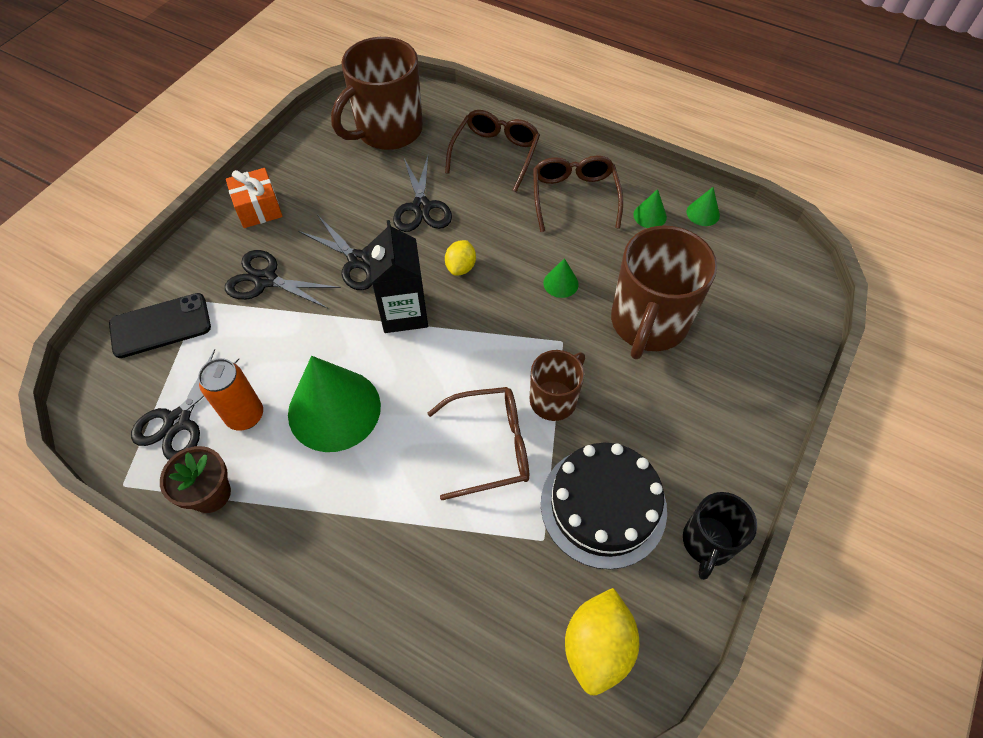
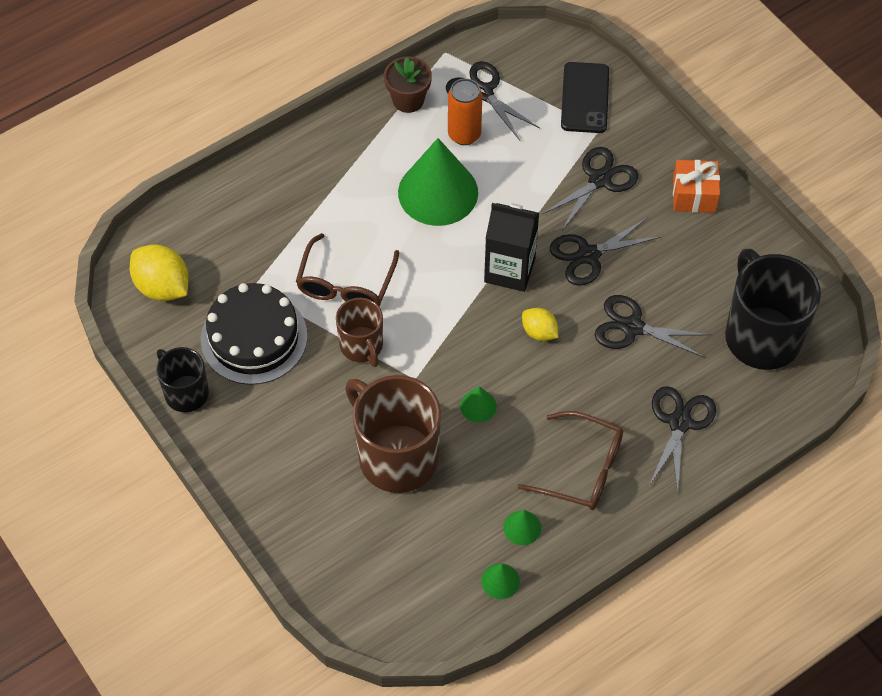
camera: 115 degrees right, 0 degrees up
(388, 130) = (761, 336): brown mug -> black mug
(495, 154) = (680, 422): brown glasses -> black scissors

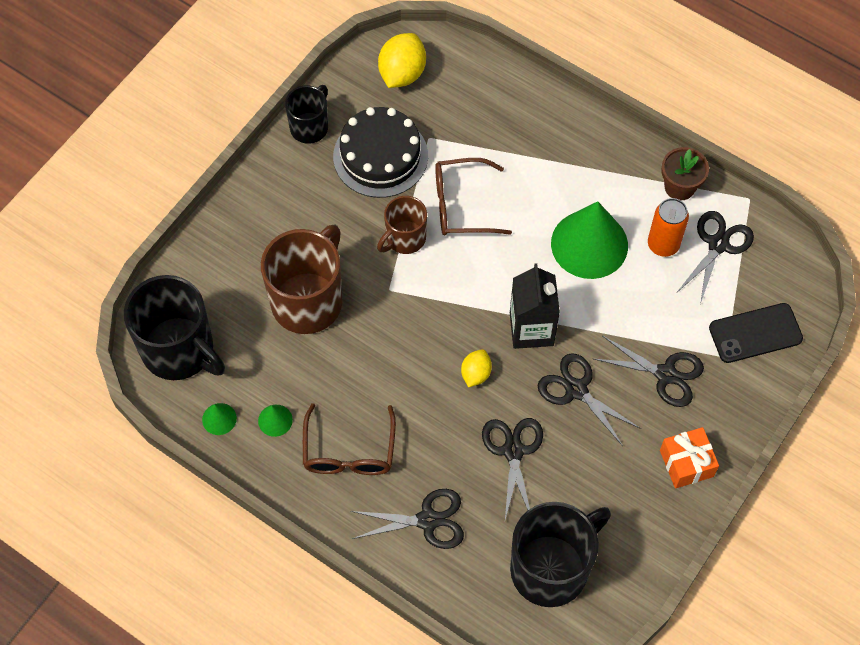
camera: 70 degrees right, 5 degrees up
(404, 598) = (179, 350): none -> black mug
(478, 406) = (381, 348): green cone -> none

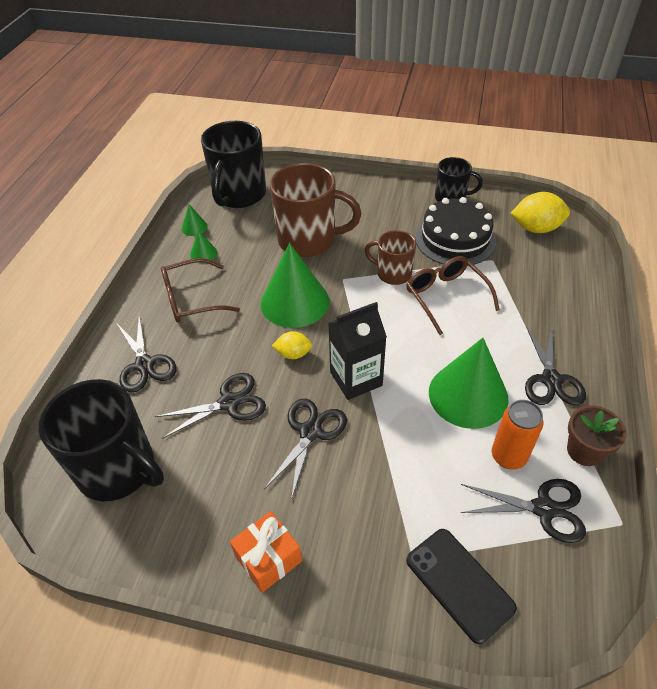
camera: 70 degrees right, 15 degrees down
(402, 348) = (294, 302): none -> green cone
(665, 374) = (363, 505): black scissors -> black scissors (551, 380)

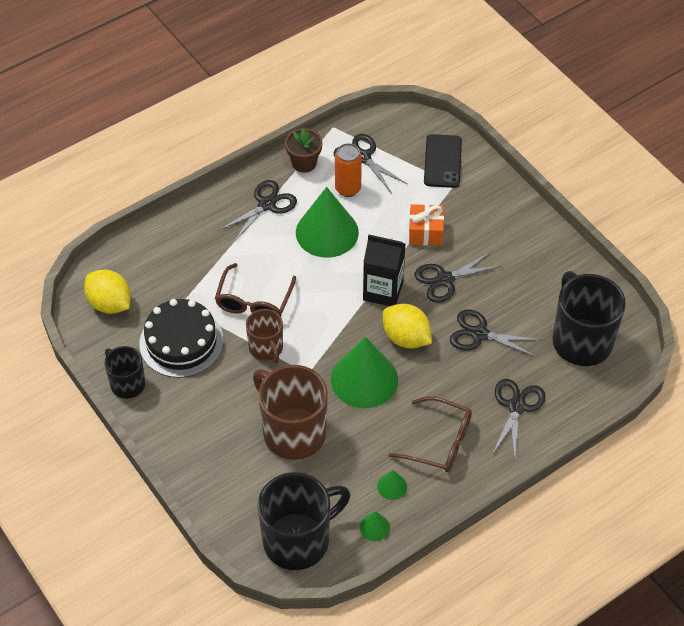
camera: 140 degrees left, 5 degrees up
(268, 558) = (528, 234): orange gift -> orange gift (425, 232)
(293, 354) = (406, 338): yellow lemon -> yellow lemon, size x1.71

